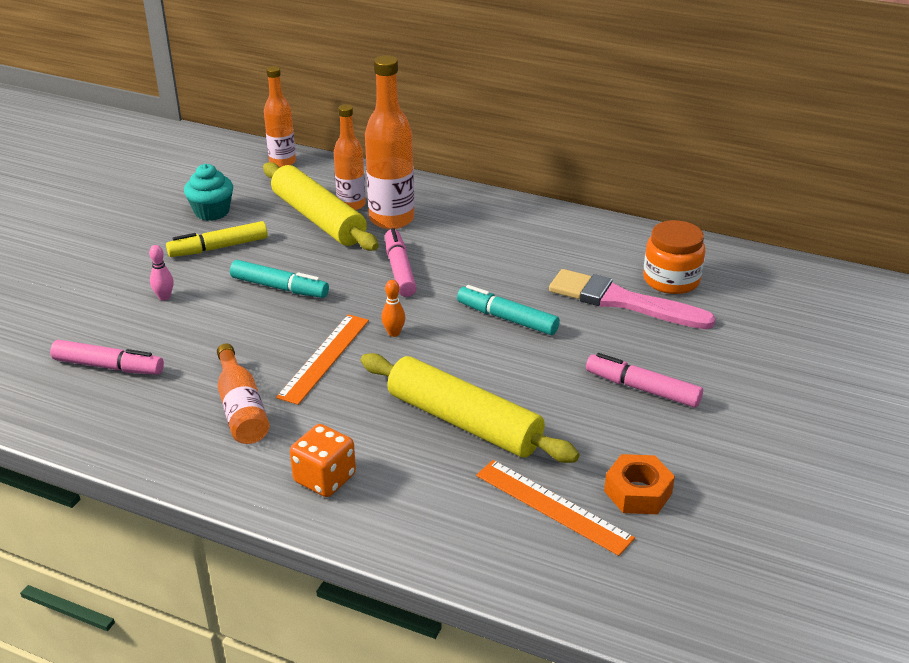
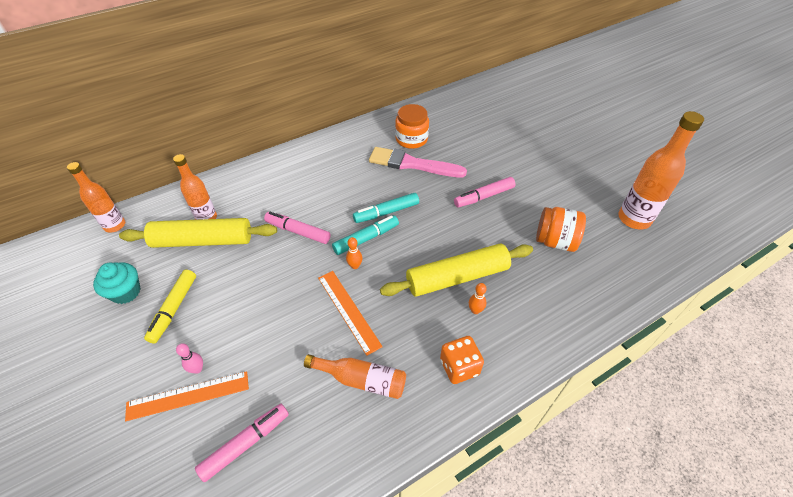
camera: 55 degrees left, 15 degrees up
(279, 287) = (255, 297): turquoise marker -> turquoise marker (366, 239)
(391, 219) = (244, 208): orange bottle -> orange bottle (634, 219)
(425, 459) = (475, 310): none -> orange bowling pin
(553, 506) = (545, 278): orange ruler -> orange ruler (188, 395)
(623, 301) = (412, 164): pink brush -> pink brush turned 45 degrees clockwise
(638, 492) = (555, 241): orange nut -> orange jar

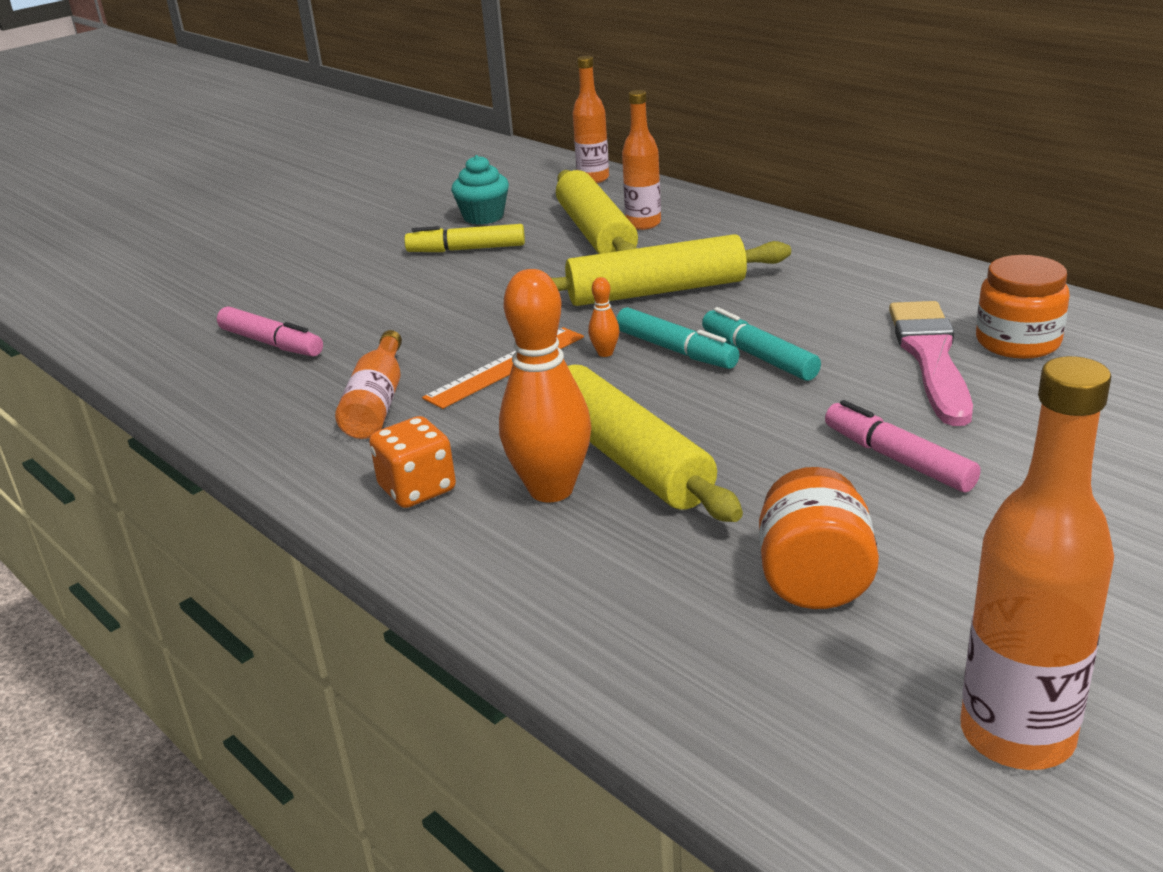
camera: 80 degrees right, 20 degrees down
(188, 395) = (336, 293): orange ruler -> none
(197, 369) = (376, 288): pink bowling pin -> none
(298, 231) = (656, 291): pink marker -> yellow rolling pin
(475, 310) = (551, 490): orange bowling pin -> orange bowling pin, size x2.41

